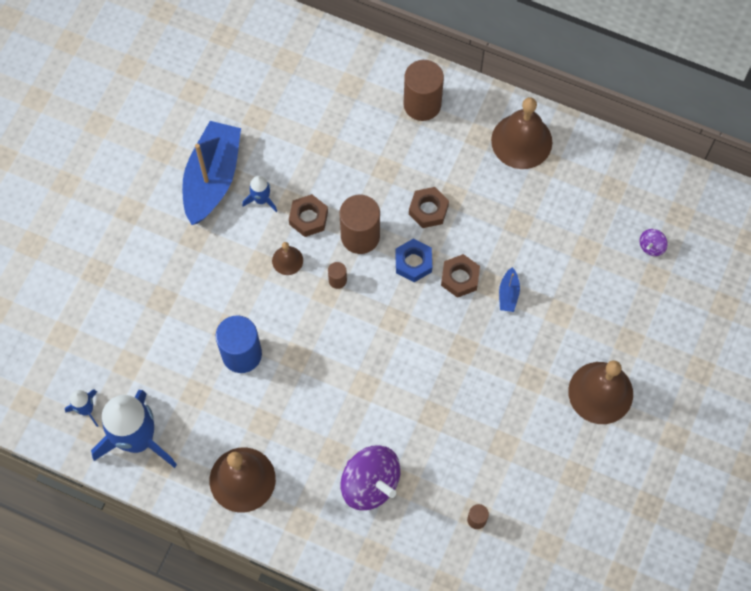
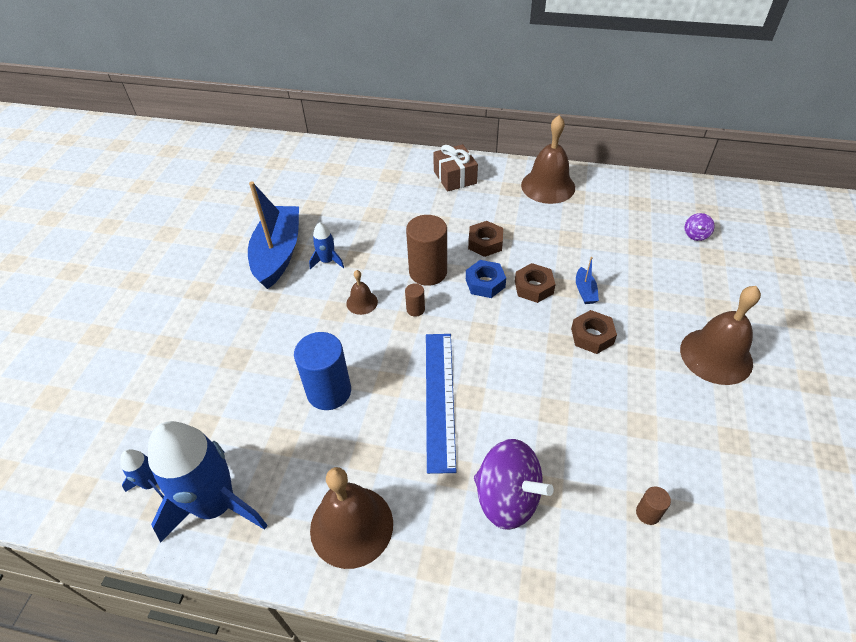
camera: 10 degrees left, 20 degrees down
(308, 218) = (375, 267): brown nut -> brown nut (592, 336)
(337, 382) = (439, 398): none -> blue ruler
(422, 104) = (455, 177): brown cylinder -> brown gift

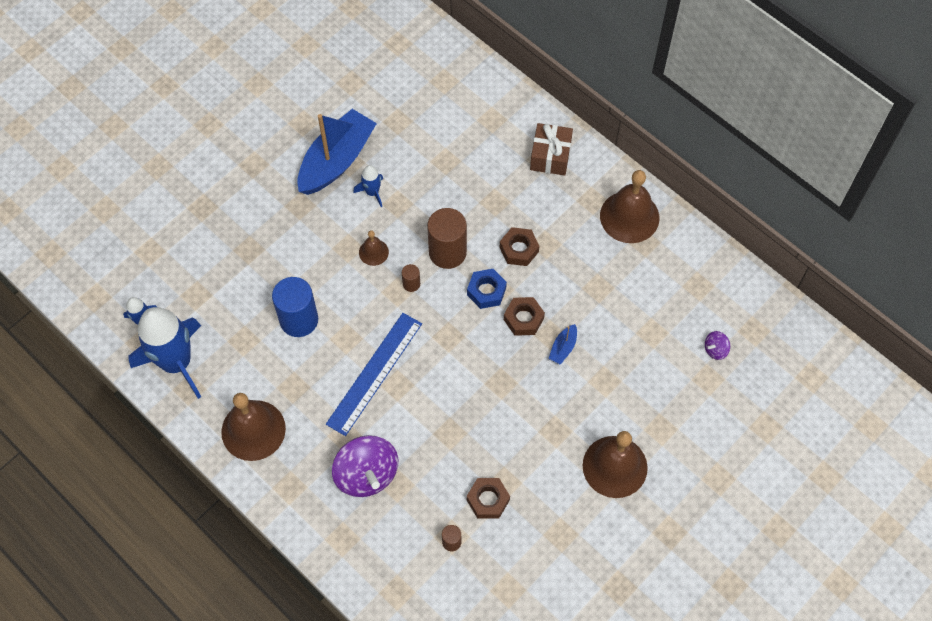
camera: 30 degrees right, 15 degrees up
(592, 336) = (532, 391): brown nut -> brown nut (488, 500)

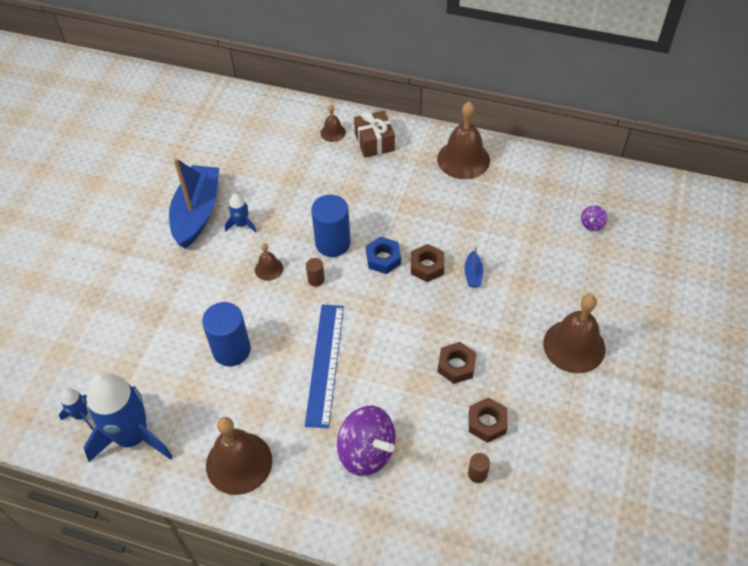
camera: 25 degrees left, 10 degrees down
(447, 252) = (333, 243): brown cylinder -> blue cylinder
(514, 126) = (333, 132): none -> brown bell
(519, 249) = (391, 217): brown nut -> brown nut (456, 366)

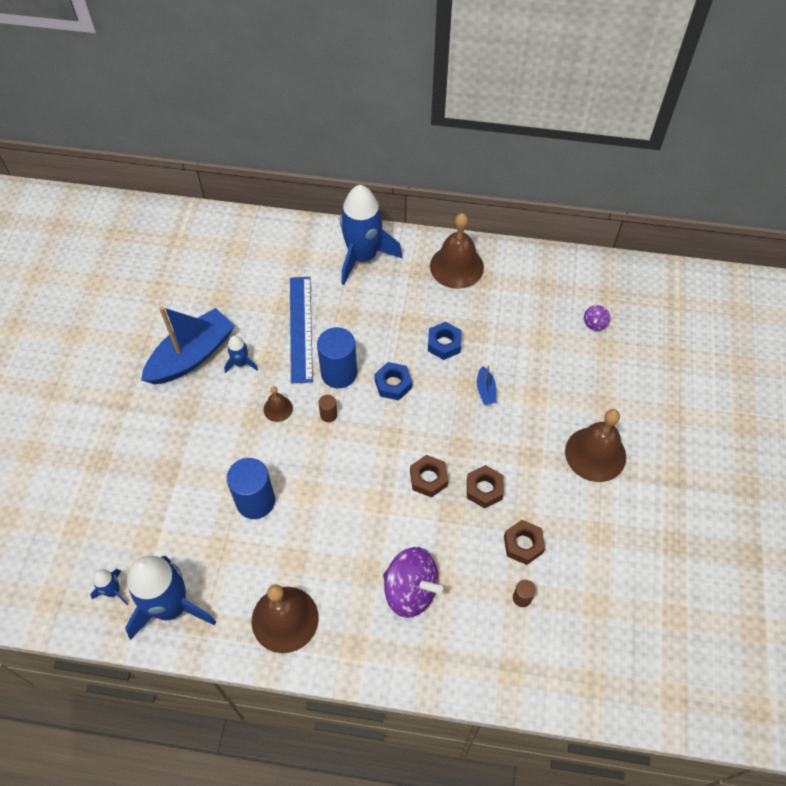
camera: 10 degrees left, 5 degrees up
(197, 213) = (192, 356): blue boat -> blue boat turned 45 degrees clockwise
(325, 364) = (353, 504): blue ruler -> blue ruler (301, 328)
(333, 132) = (318, 250): brown bell -> none
(374, 142) = (363, 257): brown gift -> blue rocket
(427, 266) = (438, 387): brown nut -> brown nut (428, 478)
(439, 227) = (444, 344): none -> blue nut

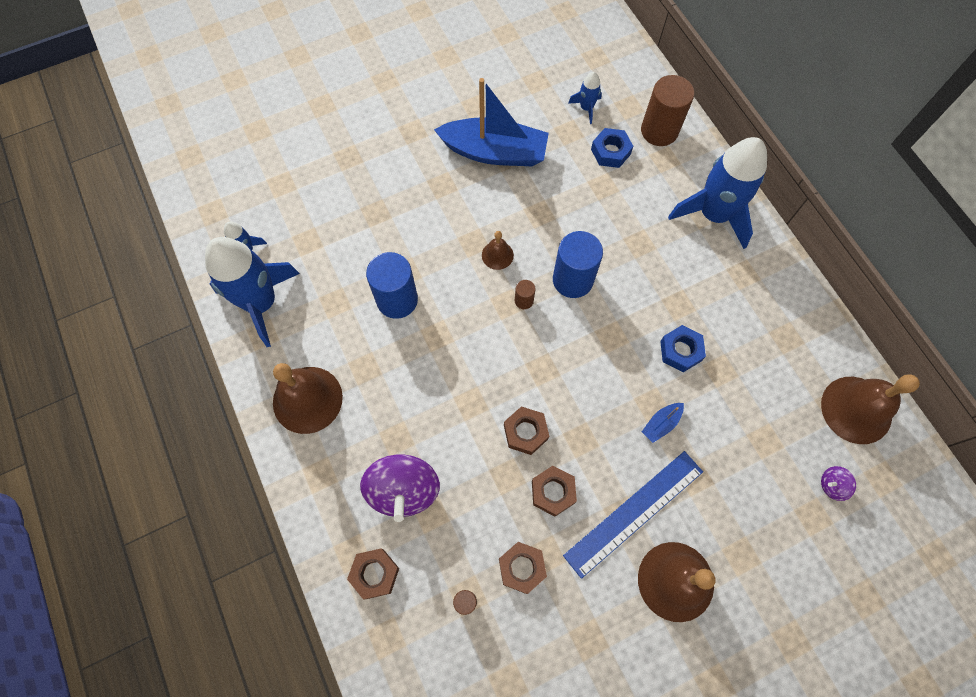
camera: 55 degrees right, 10 degrees up
(241, 363) = (518, 194): blue rocket -> blue rocket (586, 108)
(271, 243) = (659, 131): none -> brown cylinder
(301, 328) = (592, 216): blue ruler -> blue ruler (634, 513)
(393, 384) = (599, 334): blue nut -> blue nut (610, 152)
(456, 266) = (779, 304): brown bell -> brown bell (856, 409)
(459, 651) = (374, 574): none -> brown nut

